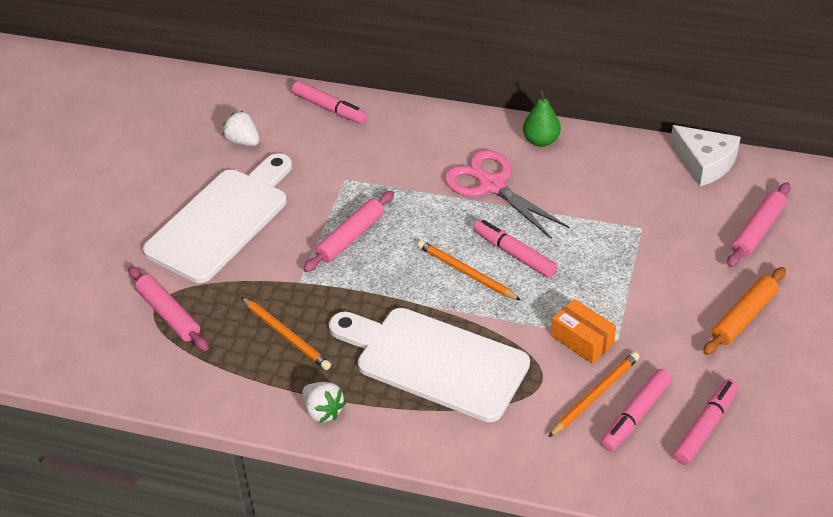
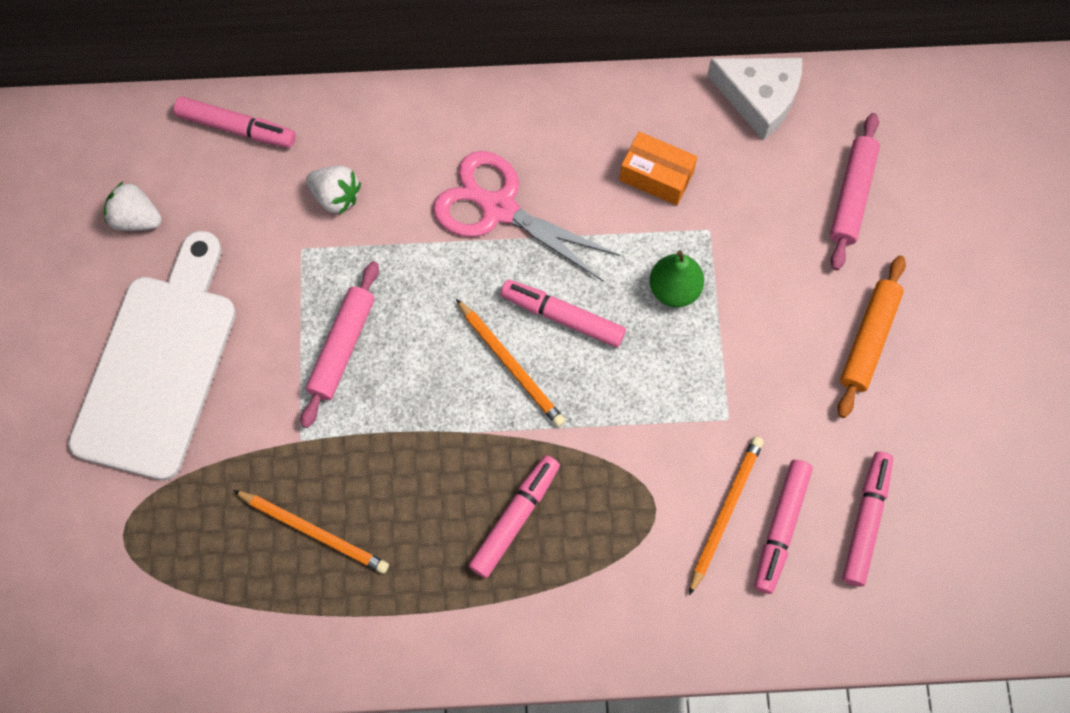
camera: 20 degrees left, 25 degrees up
(169, 314) = (146, 542): pink rolling pin -> none
(323, 411) = (402, 636): white strawberry -> white strawberry (336, 196)
(434, 361) = (515, 518): white cutting board -> pink marker
(466, 273) = (511, 365): orange pencil -> orange pencil turned 150 degrees counterclockwise
(541, 140) = (540, 113): green pear -> green pear (674, 289)
(582, 340) = (686, 432): orange box -> orange box (656, 176)

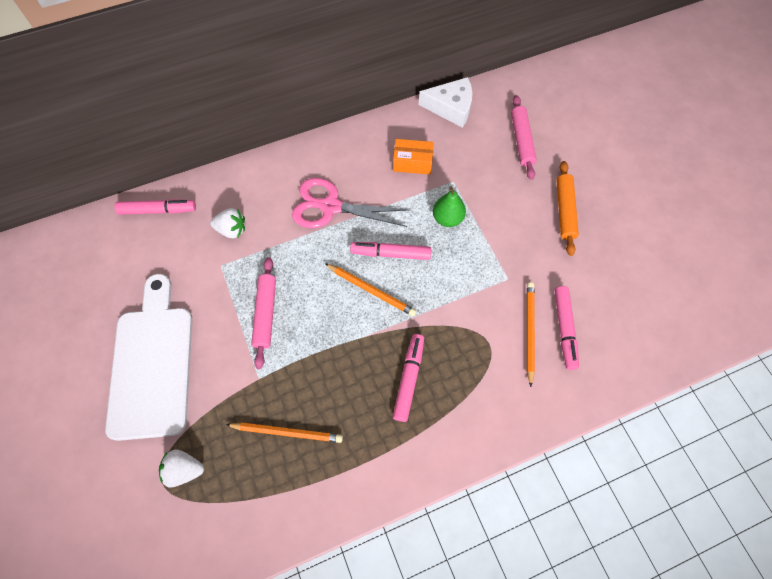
camera: 20 degrees left, 5 degrees down
(136, 218) = (111, 280): white strawberry -> white strawberry (184, 470)
(865, 521) = (608, 308): pink marker -> none

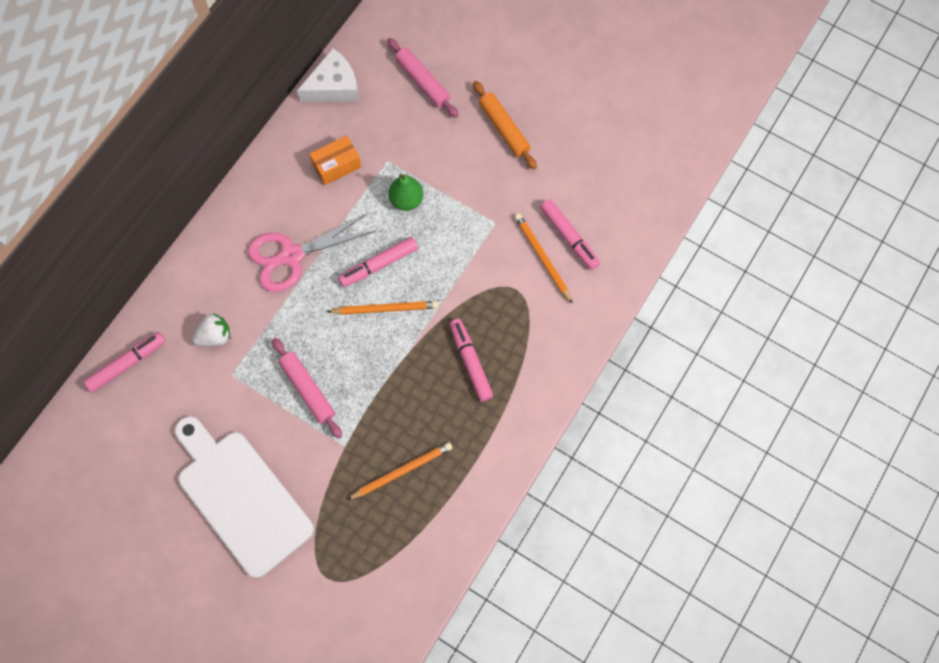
camera: 35 degrees left, 5 degrees up
(184, 470) = (340, 557): white strawberry -> none

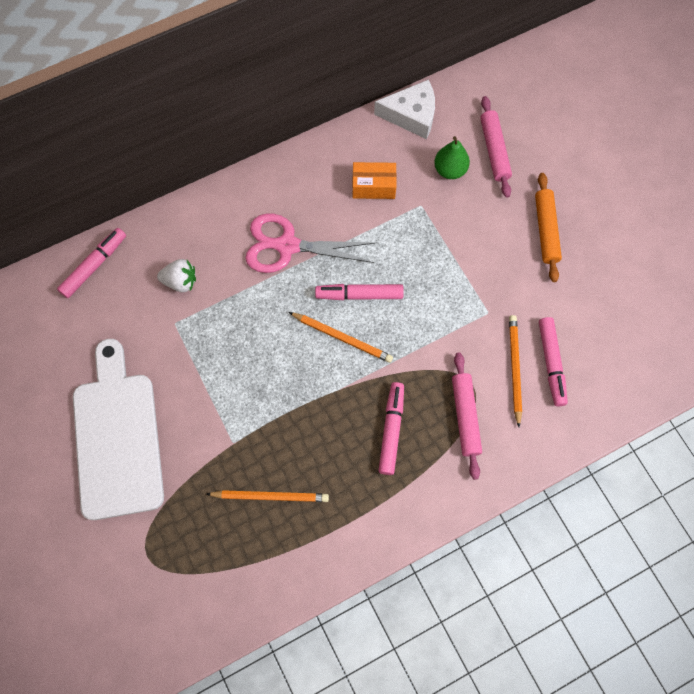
camera: 30 degrees right, 0 degrees up
(127, 364) = (94, 265): pink marker -> pink marker turned 45 degrees counterclockwise
(307, 390) = (231, 373): pink rolling pin -> pink rolling pin (465, 416)
(406, 200) = (418, 249): green pear -> green pear (450, 170)

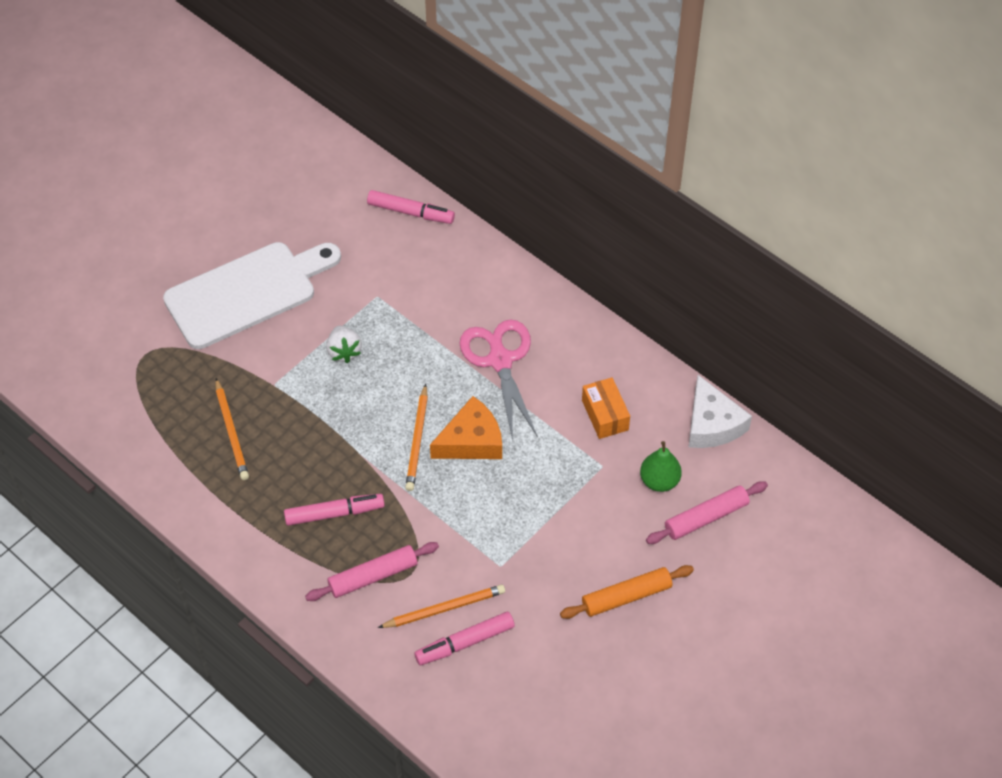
camera: 70 degrees right, 15 degrees down
(180, 281) = (422, 285): white strawberry -> white strawberry (344, 351)
(359, 295) = (471, 440): pink marker -> orange cheese

